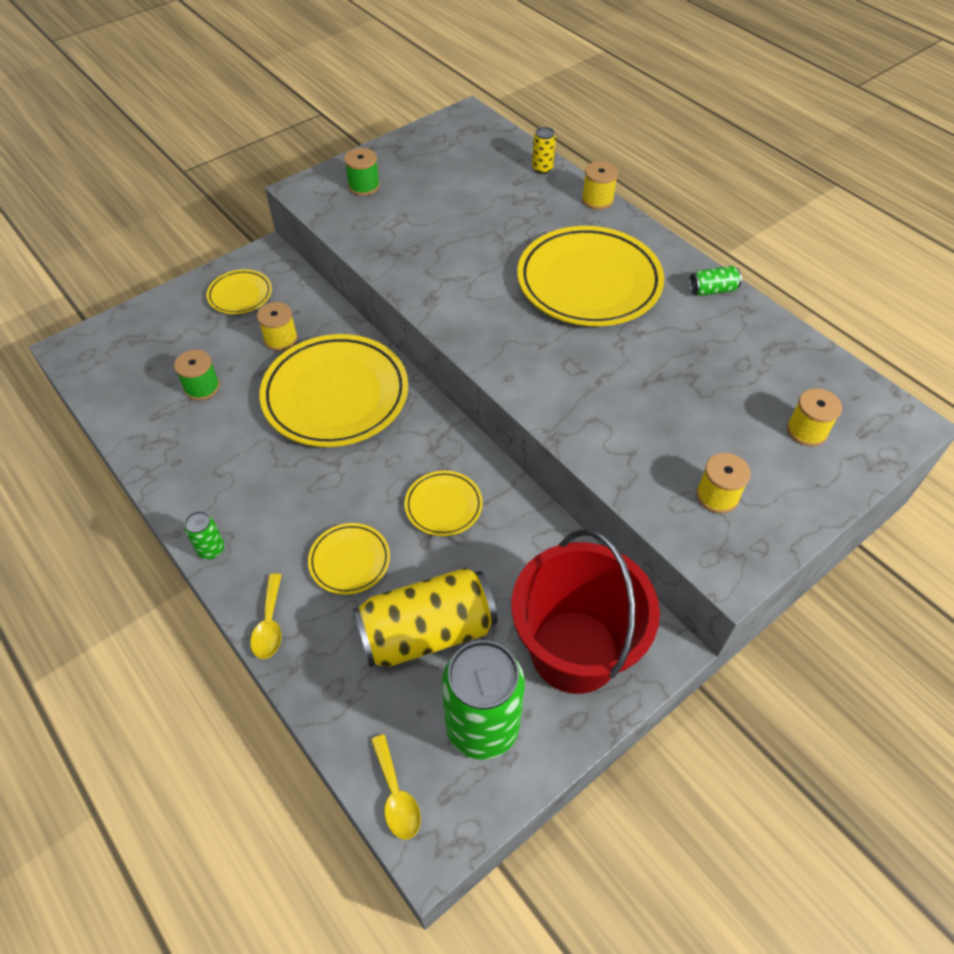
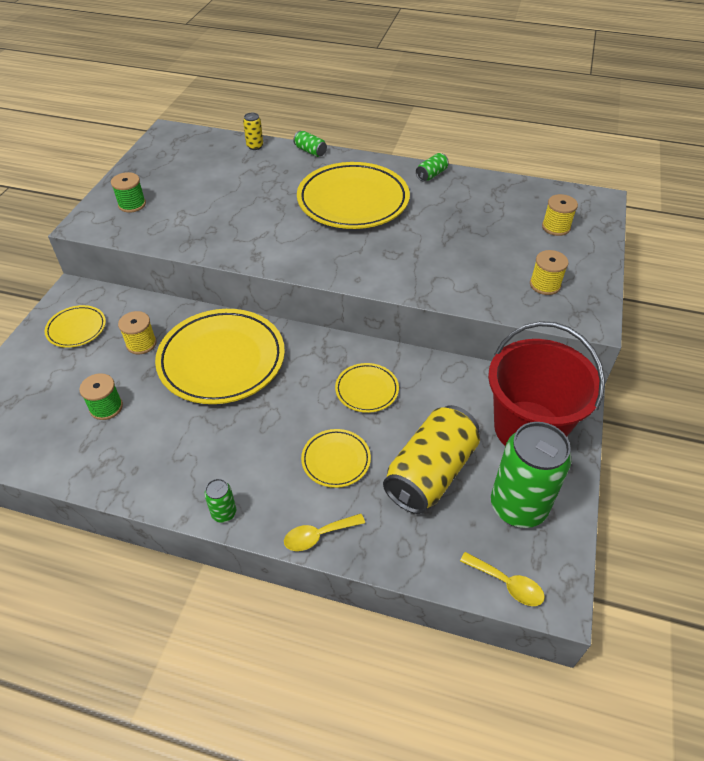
camera: 35 degrees left, 5 degrees down
(269, 624) = (318, 535): yellow spoon -> yellow spoon turned 105 degrees clockwise
(597, 200) = (310, 151): yellow spool -> green can

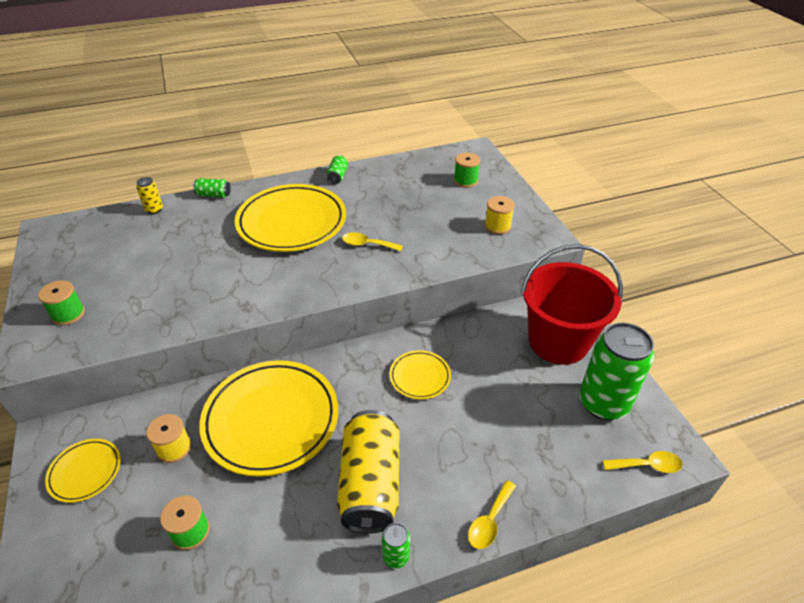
camera: 35 degrees left, 5 degrees down
(336, 460) = (447, 449): yellow plate -> none
(400, 248) = (367, 244): none -> yellow spoon
(430, 473) = (525, 415): yellow can -> yellow can (371, 483)
(556, 227) = (465, 181): yellow spool -> green spool

